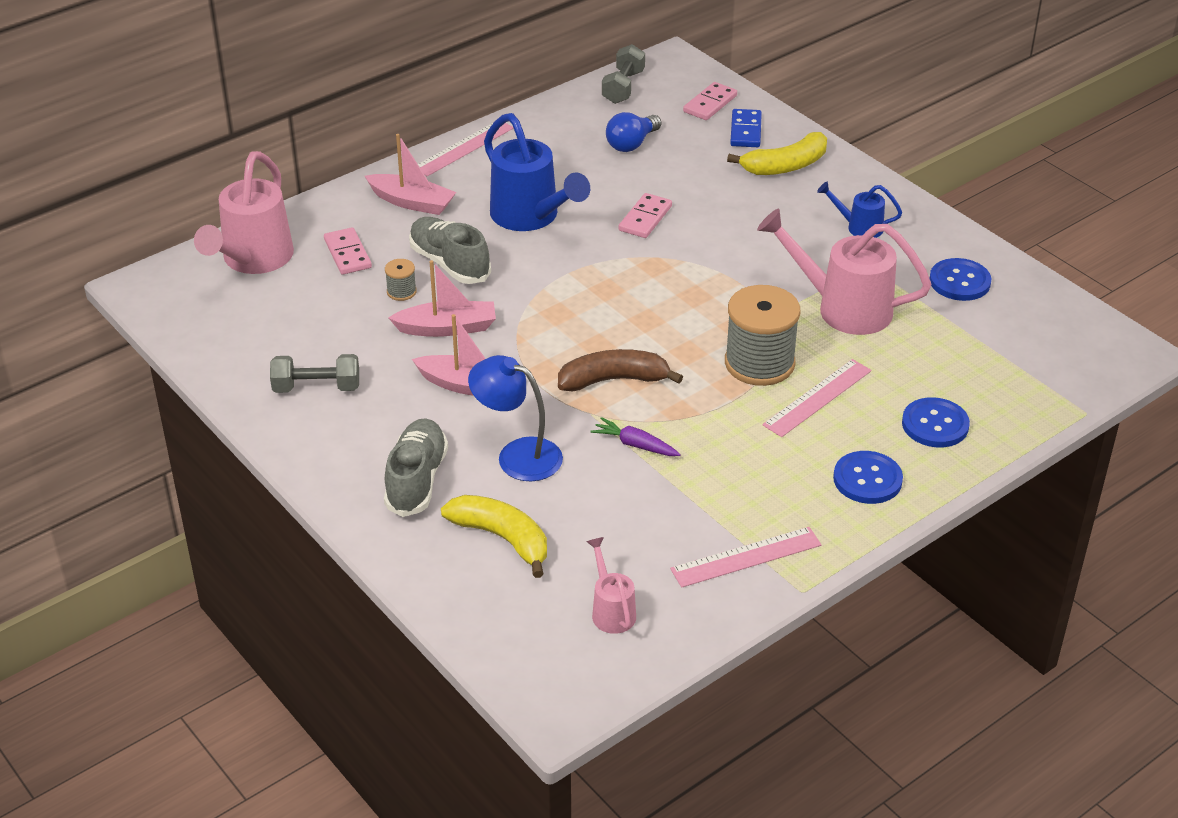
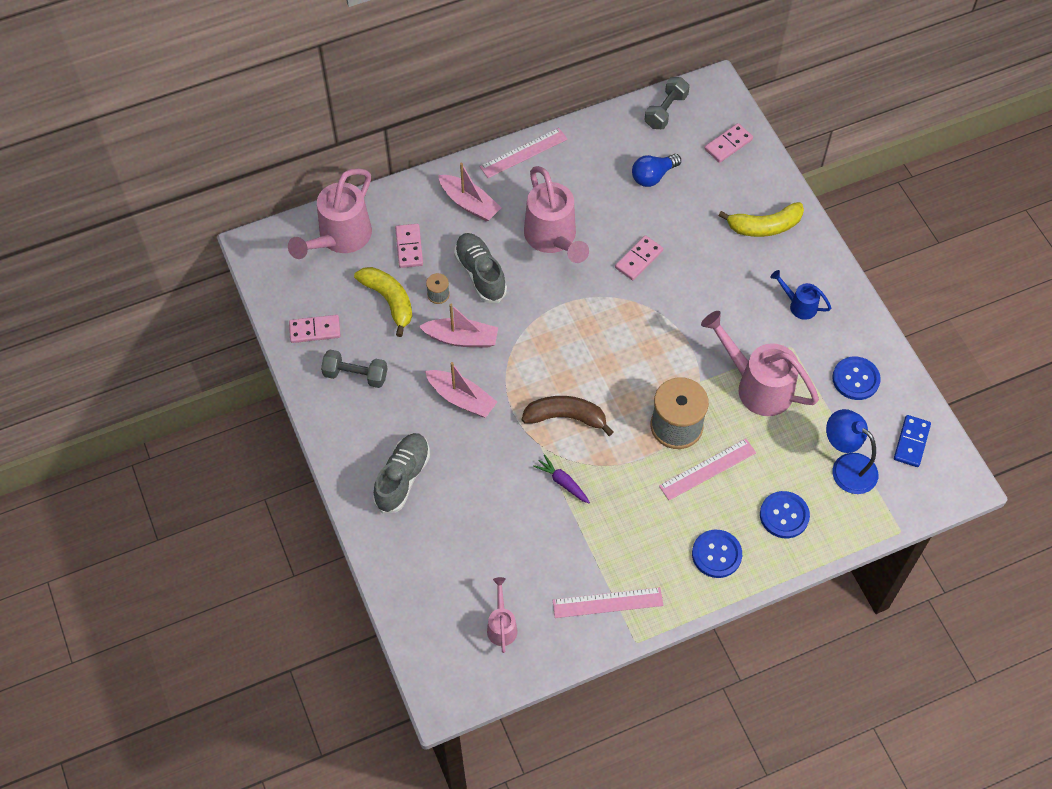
camera: 15 degrees right, 20 degrees up
(246, 353) = (315, 330): none -> pink domino
(502, 538) = (446, 544): yellow banana -> yellow banana (389, 300)
(517, 455) = (478, 472): blue lamp -> blue lamp (846, 467)
(530, 217) = (553, 238): blue watering can -> pink watering can
(746, 131) = (746, 181): blue domino -> blue domino (911, 442)

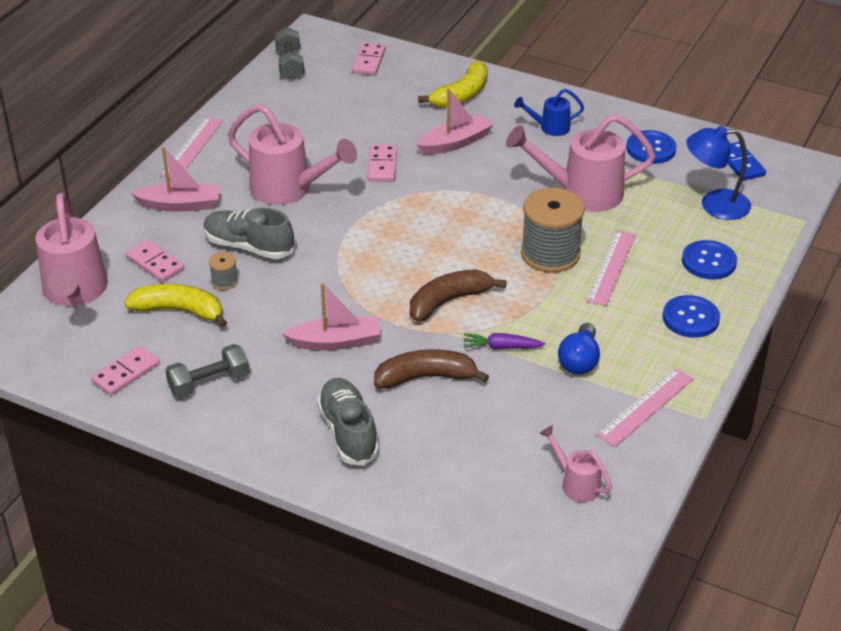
camera: 40 degrees left, 20 degrees down
(461, 338) = (284, 300): pink boat -> pink boat (455, 143)
(490, 470) = (425, 377): none -> brown banana
(653, 176) = (329, 109): blue light bulb -> blue light bulb (579, 361)

